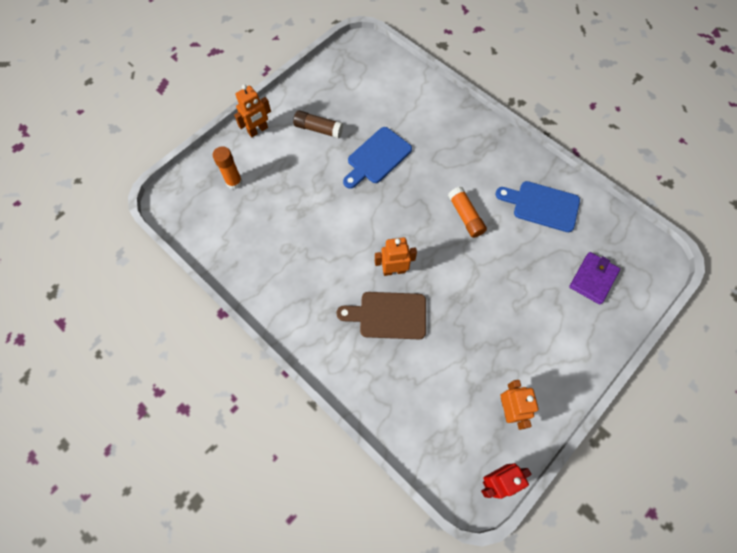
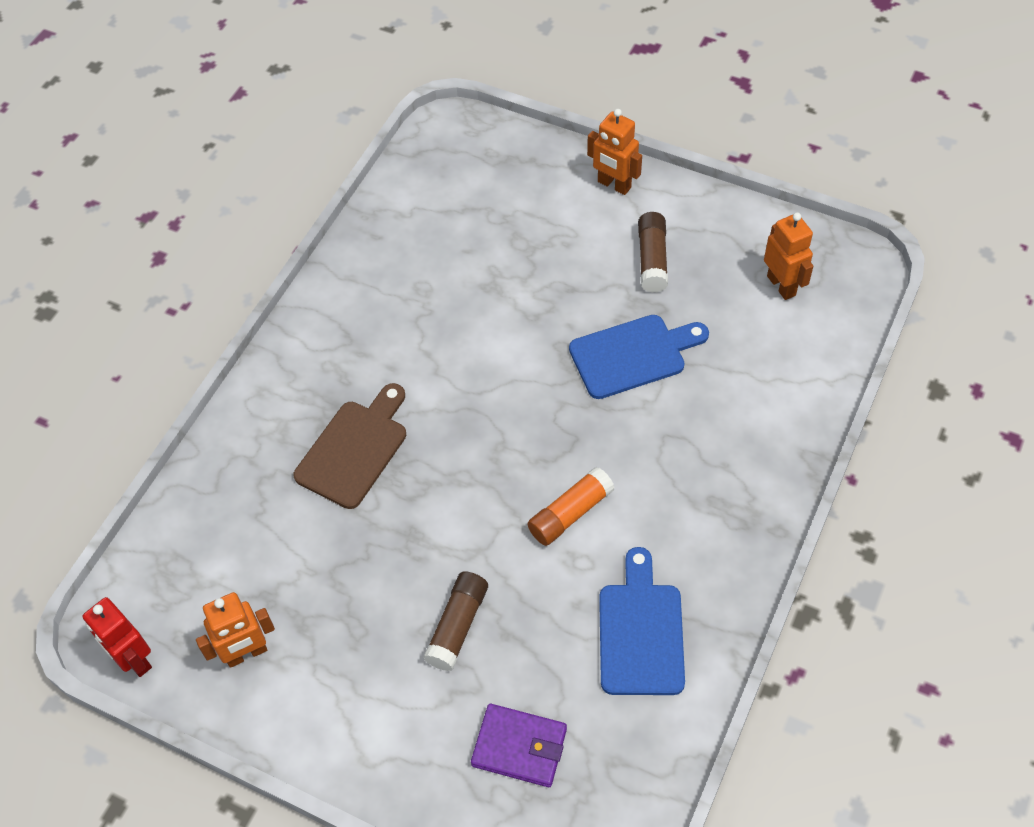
camera: 75 degrees right, 10 degrees down
(234, 182) = (509, 189): orange glue stick -> none
(377, 157) = (632, 355): blue cutting board -> blue cutting board turned 135 degrees clockwise
(388, 315) = (354, 449): brown cutting board -> brown cutting board turned 45 degrees clockwise
(394, 270) = (433, 436): orange robot -> orange robot (781, 285)
(518, 290) = (457, 626): none -> brown glue stick

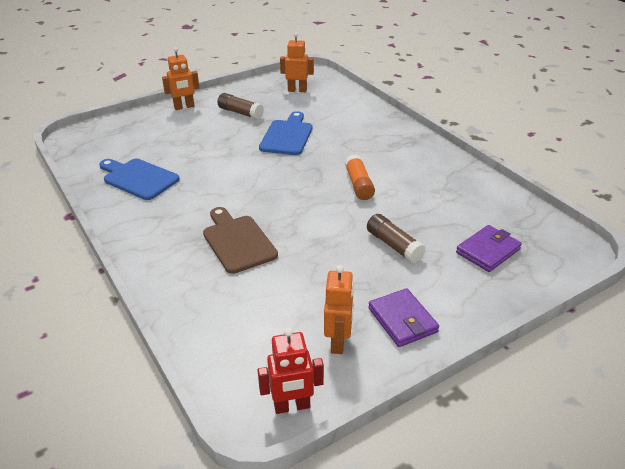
camera: 60 degrees left, 20 degrees down
(319, 703) = (402, 320): none -> purple wallet
(640, 632) = (447, 189): blue cutting board -> blue cutting board (138, 178)

